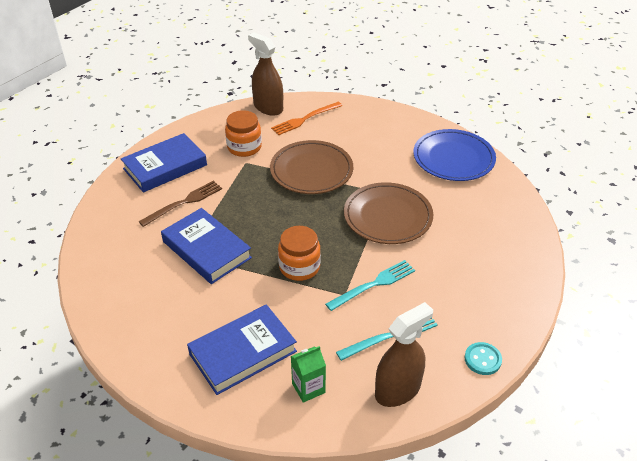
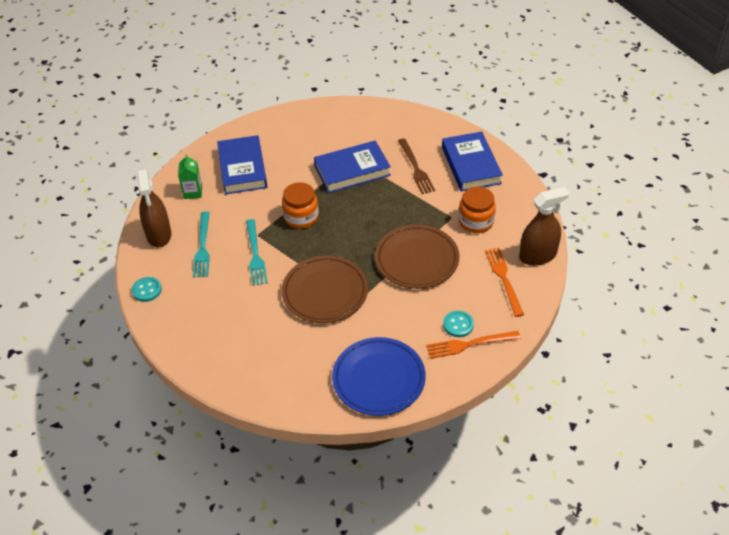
camera: 115 degrees right, 5 degrees up
(369, 131) = (458, 325): none -> turquoise button
(385, 122) = (469, 344): none -> orange fork

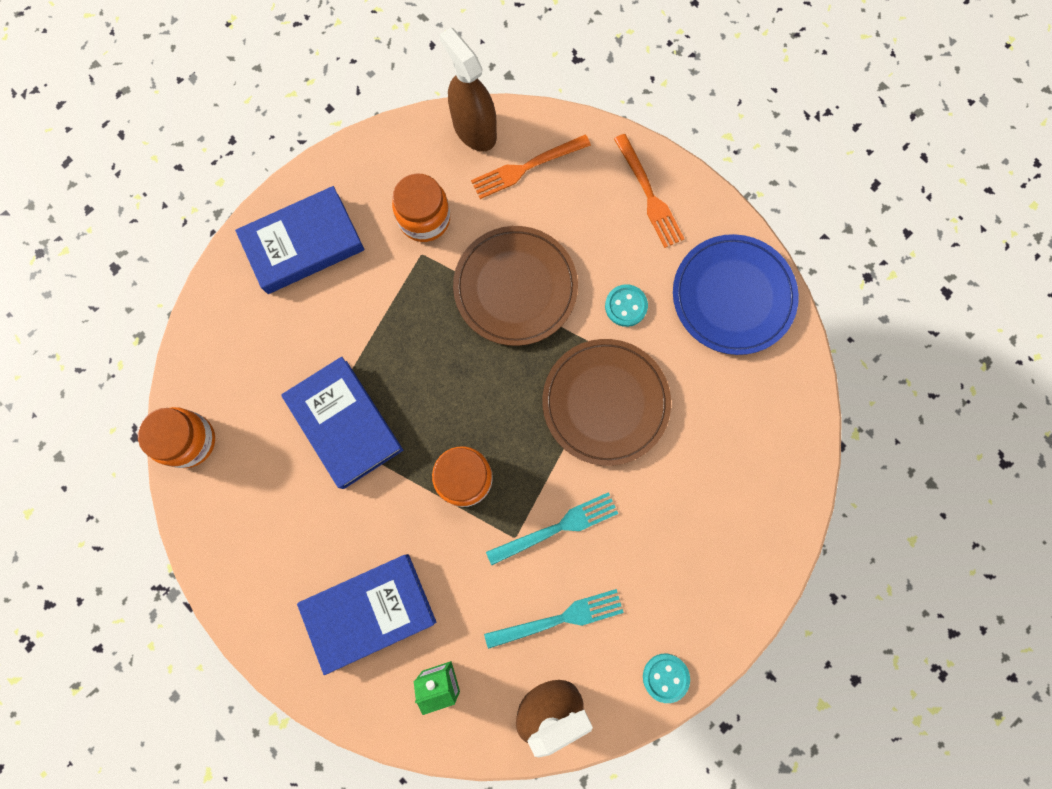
camera: 105 degrees left, 30 degrees up
(363, 110) = (189, 440): none -> orange jar
(416, 168) = (323, 325): brown fork -> none
(458, 325) = (620, 213): turquoise button -> turquoise button (626, 306)

